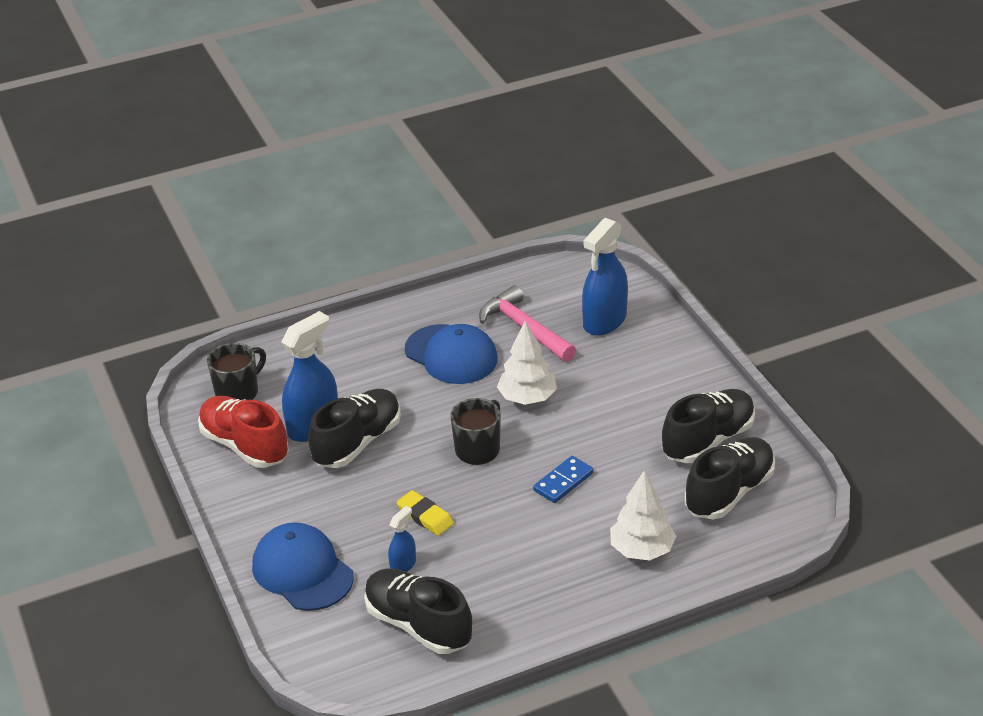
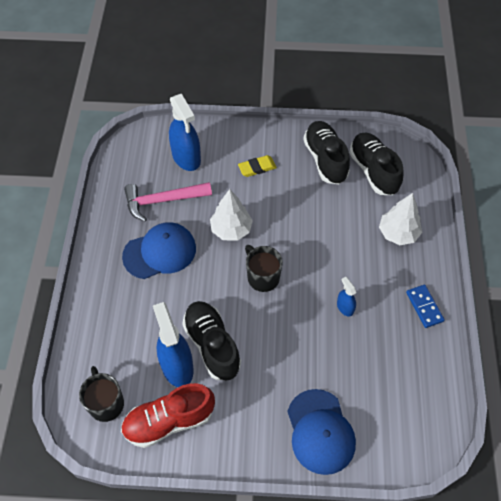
camera: 65 degrees left, 20 degrees up
(302, 571) = (320, 431): blue cap -> blue cap turned 90 degrees counterclockwise
(403, 565) = (346, 366): blue spray bottle -> blue spray bottle (345, 307)
(418, 625) = (404, 380): black shoe -> none
(425, 516) = (308, 334): yellow eraser -> yellow eraser (257, 168)
(563, 482) = (319, 245): blue domino -> blue domino (424, 307)

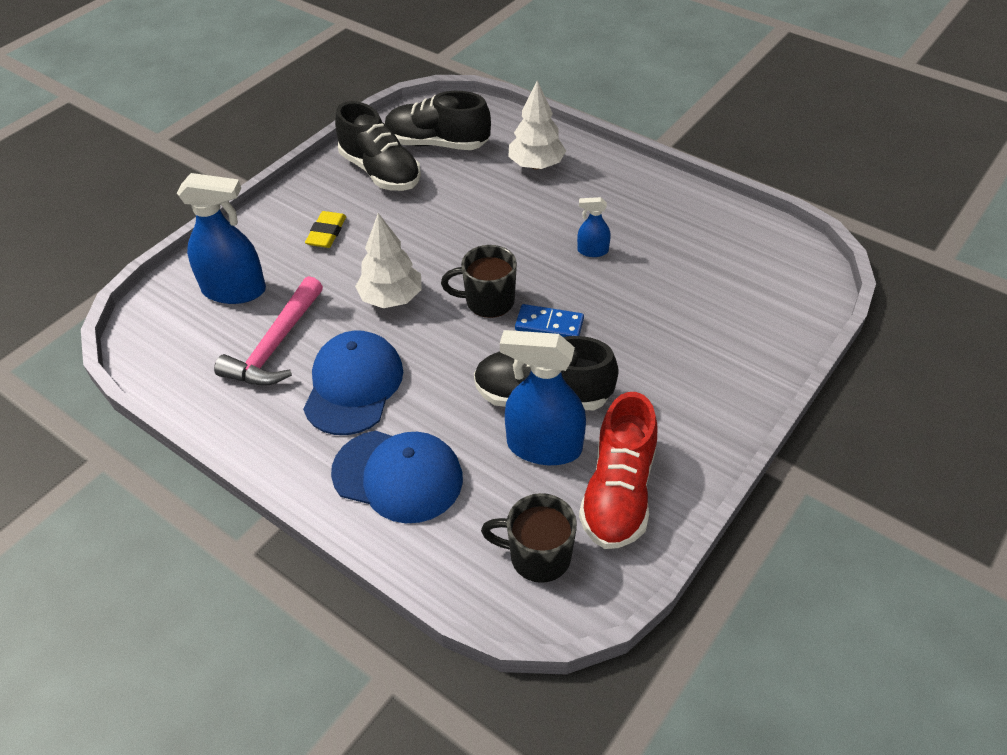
camera: 55 degrees left, 10 degrees down
(320, 431) = (736, 348): blue cap -> blue cap (398, 476)
(325, 159) = (380, 172): black shoe -> black shoe turned 150 degrees counterclockwise
(424, 307) = (645, 191): blue domino -> blue domino (549, 324)

